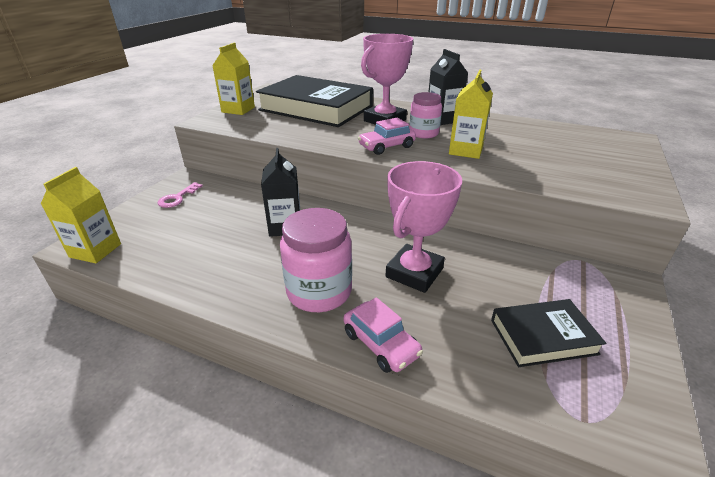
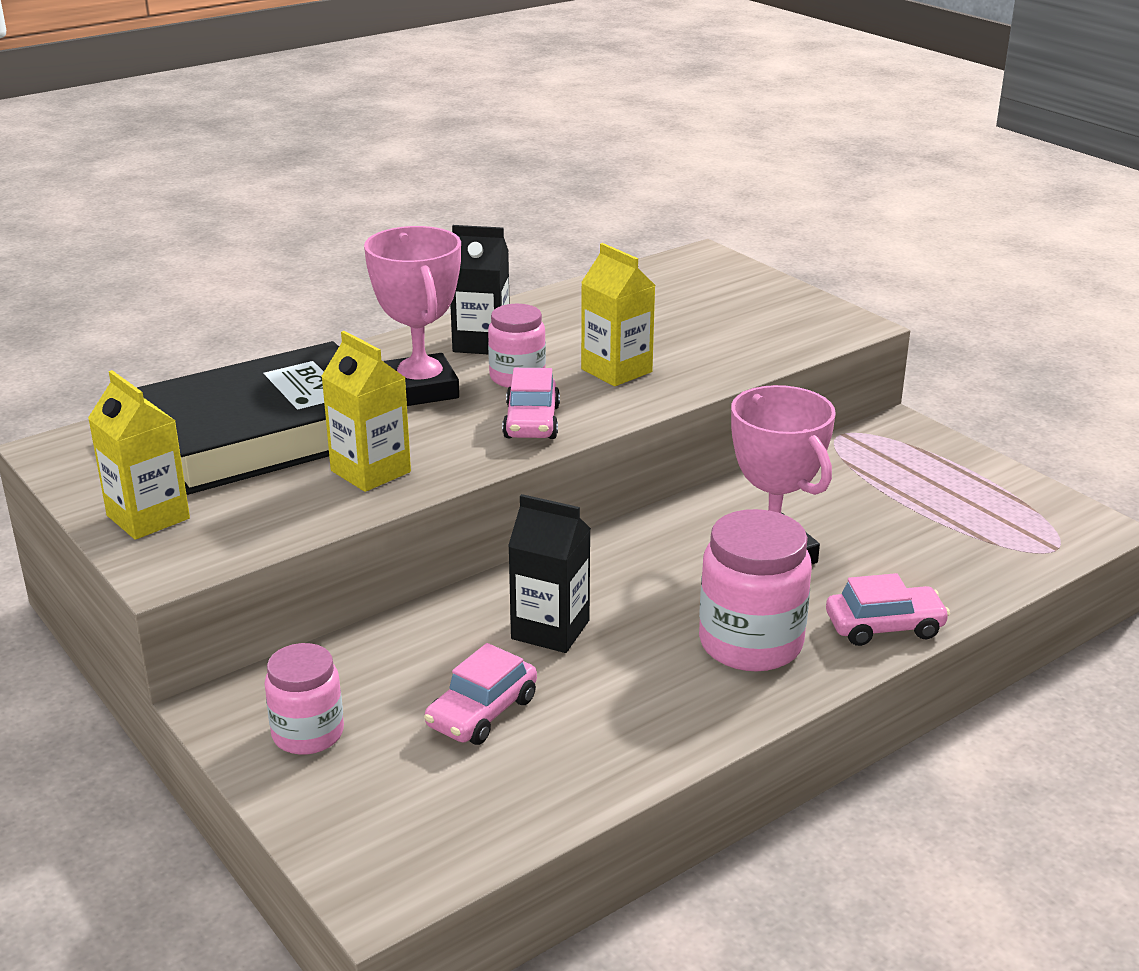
camera: 60 degrees left, 5 degrees down
(95, 250) = (424, 866): yellow carton -> yellow carton (370, 471)
(177, 198) = (308, 734): pink key -> pink jar
(210, 230) = (482, 712): none -> pink car
(543, 336) = (943, 518): black book -> none

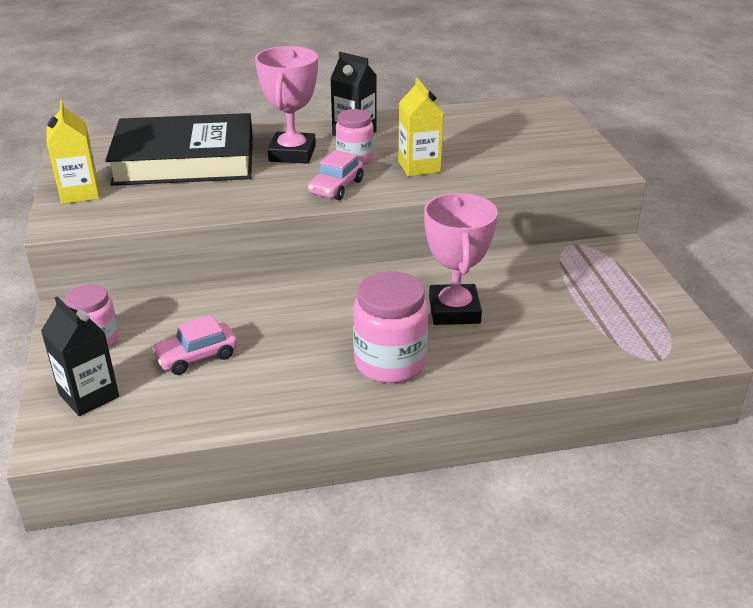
camera: 25 degrees right, 5 degrees up
(370, 471) = (217, 195): yellow carton -> none
(550, 630) = (278, 319): black carton -> black carton (89, 395)
(884, 626) = (487, 377): pink car -> none

